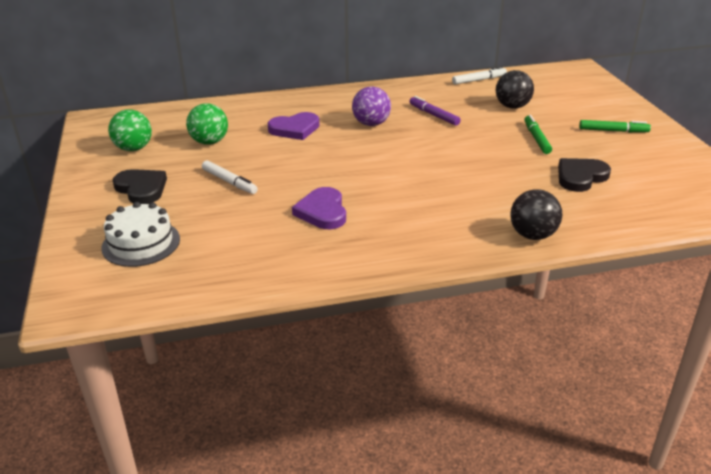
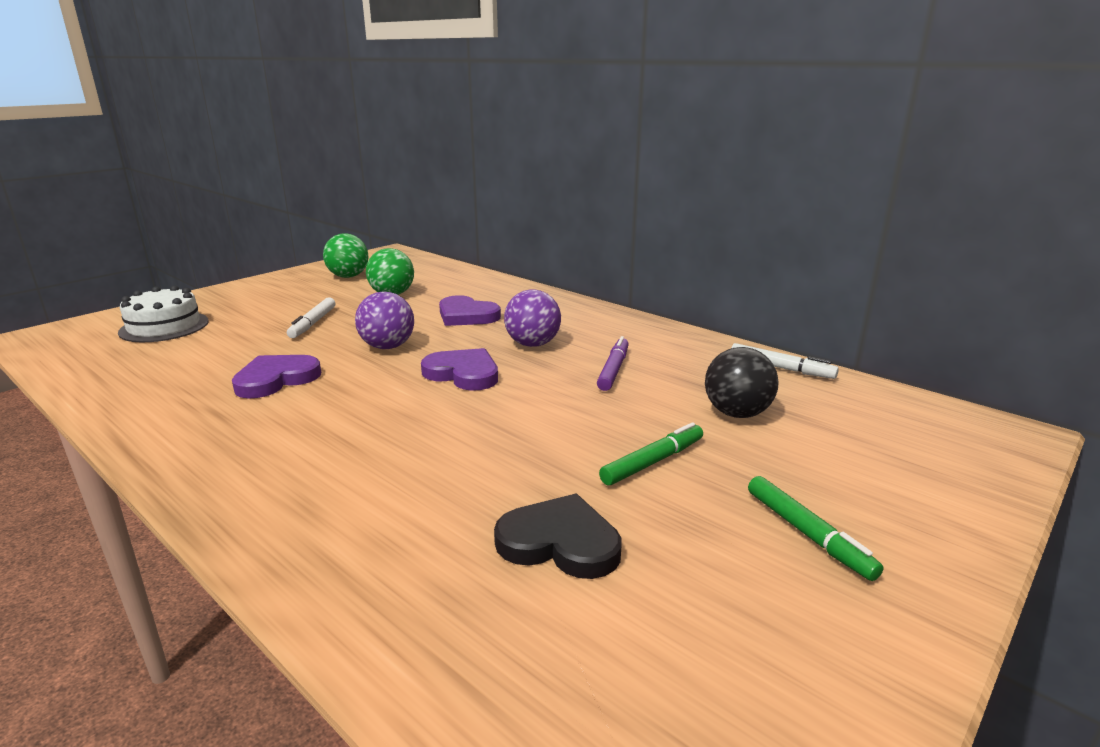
camera: 55 degrees right, 10 degrees down
(141, 189) = (271, 299): black heart -> none
(314, 165) = (387, 346): none -> purple ball
(388, 153) = (463, 373): none -> purple heart
(532, 235) = (298, 544): black ball -> none

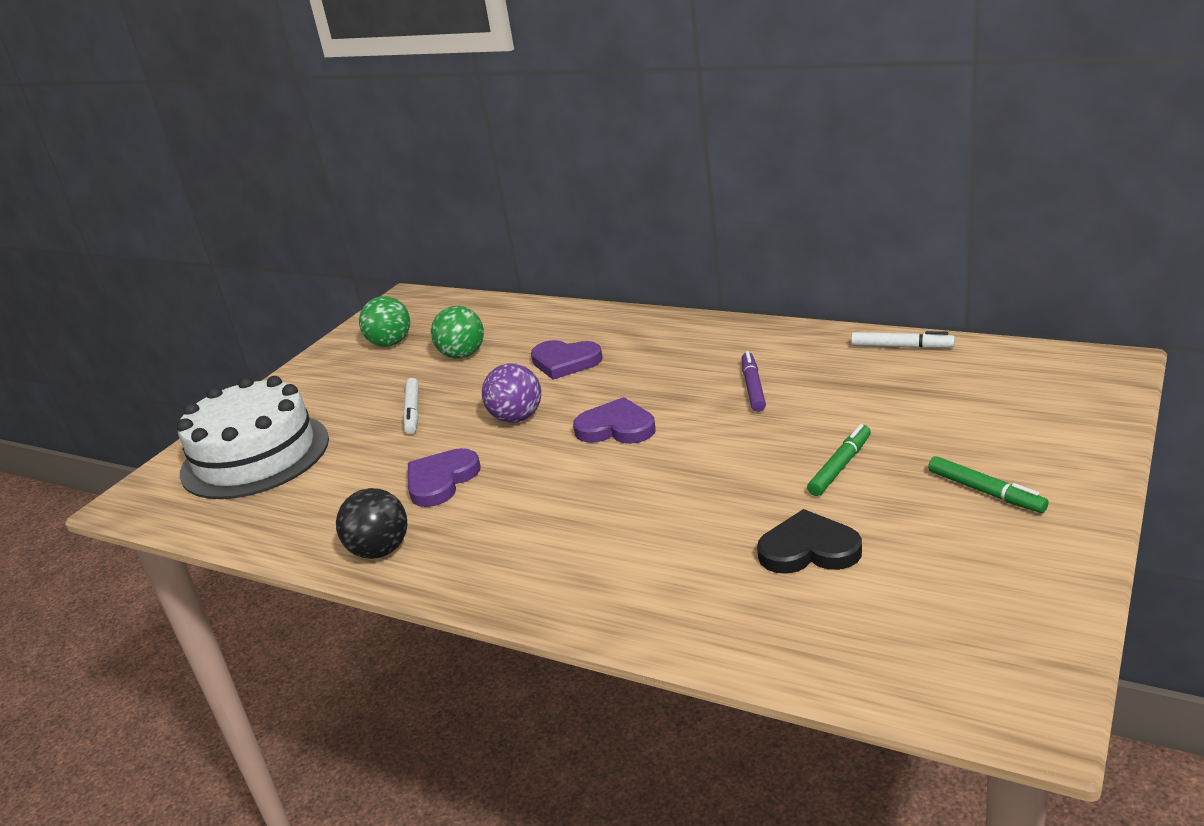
camera: 10 degrees left, 5 degrees up
(164, 327) = (255, 456): white cake -> white cake, size x1.66
(533, 344) = (658, 379): purple ball -> none
(737, 413) = (885, 403): black ball -> black ball (380, 551)

